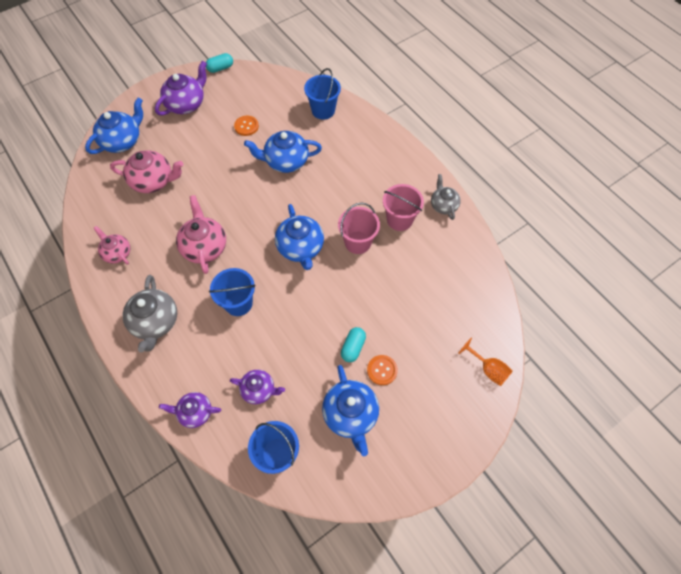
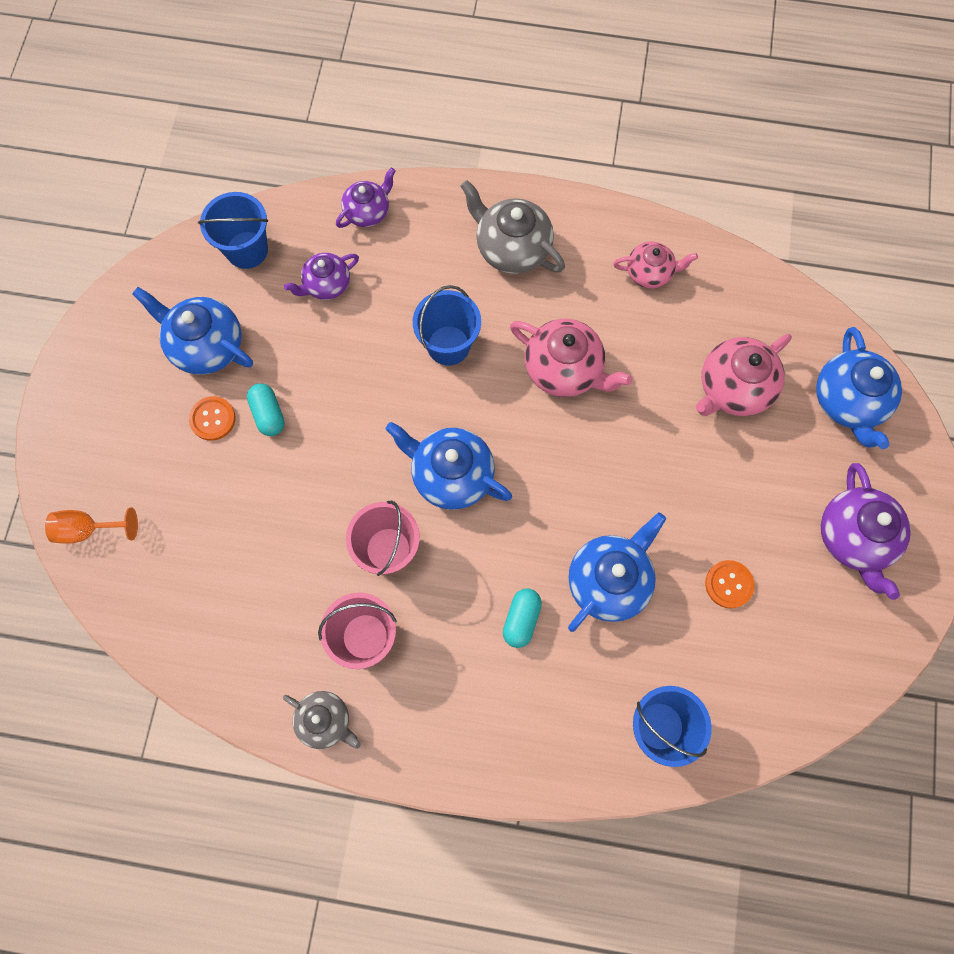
camera: 135 degrees right, 10 degrees up
(220, 68) = (897, 651): turquoise capsule -> turquoise capsule (521, 619)

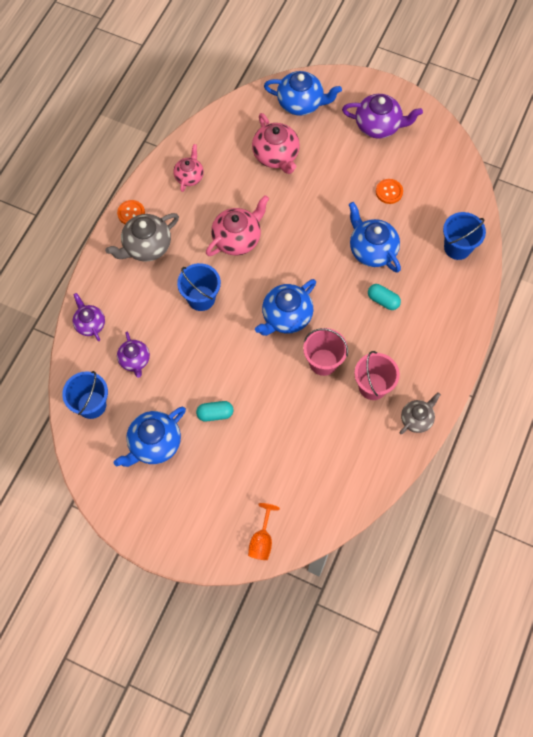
camera: 75 degrees left, 5 degrees down
(212, 419) = (208, 449): orange button -> orange button (131, 213)

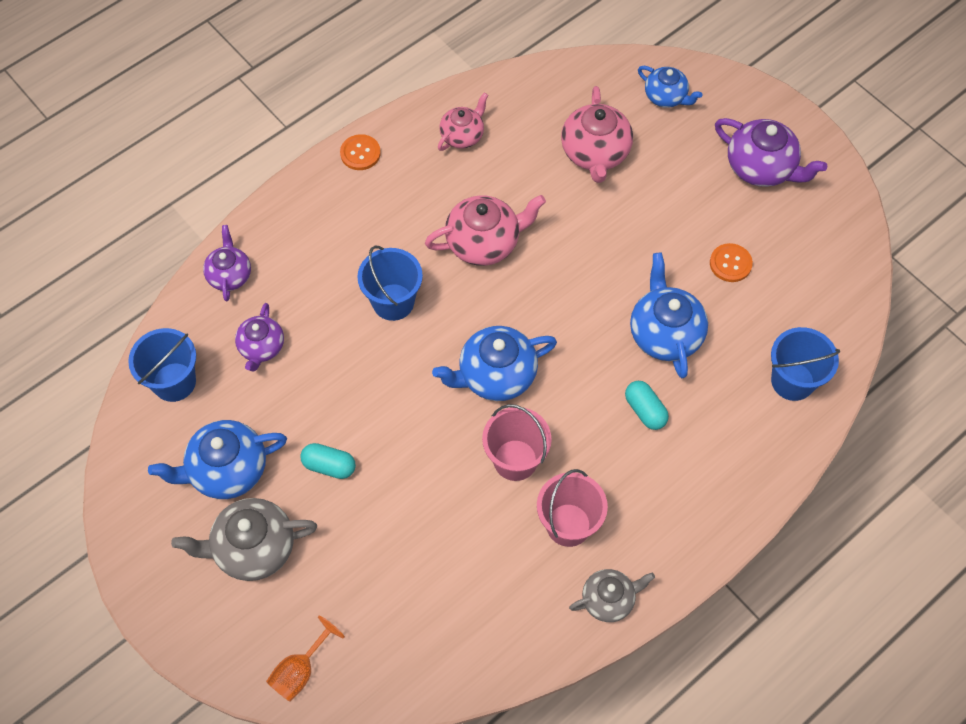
camera: 25 degrees right, 5 degrees down
(146, 246) = (357, 204): grey teapot -> grey teapot (253, 548)
(301, 103) = (666, 97): blue teapot -> blue teapot, size x0.63

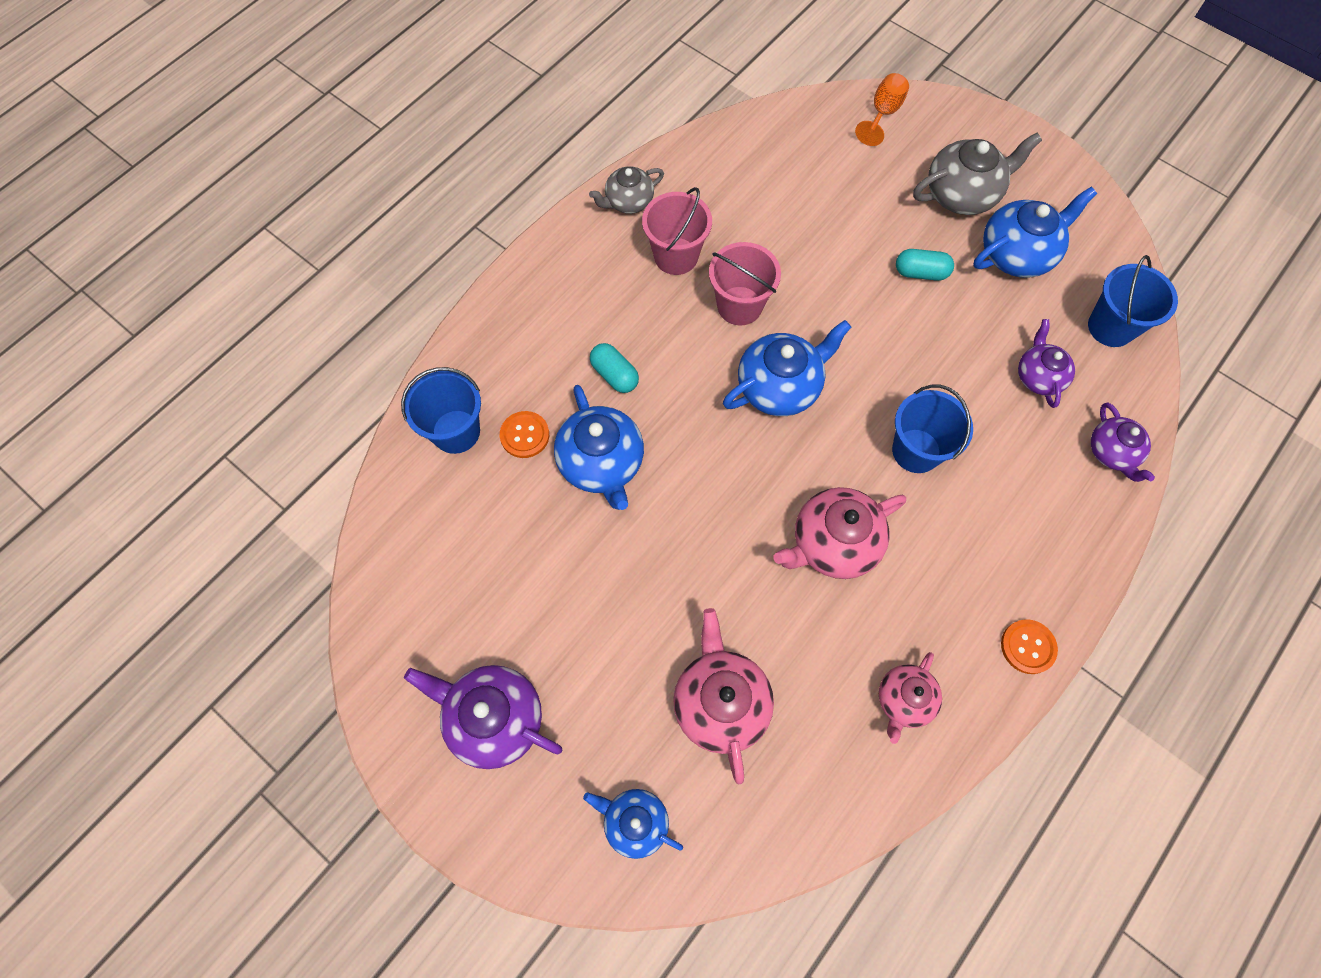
camera: 170 degrees right, 5 degrees up
(730, 263) = (530, 565): orange button -> orange button (525, 435)

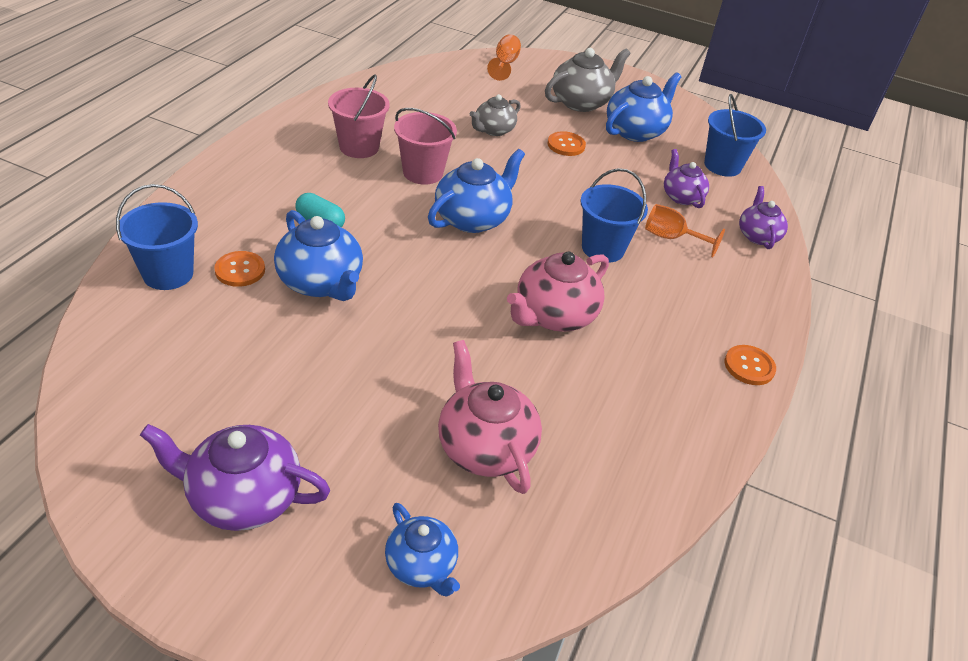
camera: 20 degrees left, 25 degrees down
(628, 201) = (309, 118): grey teapot -> grey teapot (493, 130)
(634, 822) = (422, 565): blue teapot -> blue teapot turned 135 degrees counterclockwise
(904, 700) = (658, 420): pink teapot -> none
(921, 272) = (566, 145): turquoise capsule -> orange button
(1003, 444) = (671, 238): none -> orange goblet
(1112, 452) = (757, 236): purple teapot -> purple teapot turned 150 degrees counterclockwise

